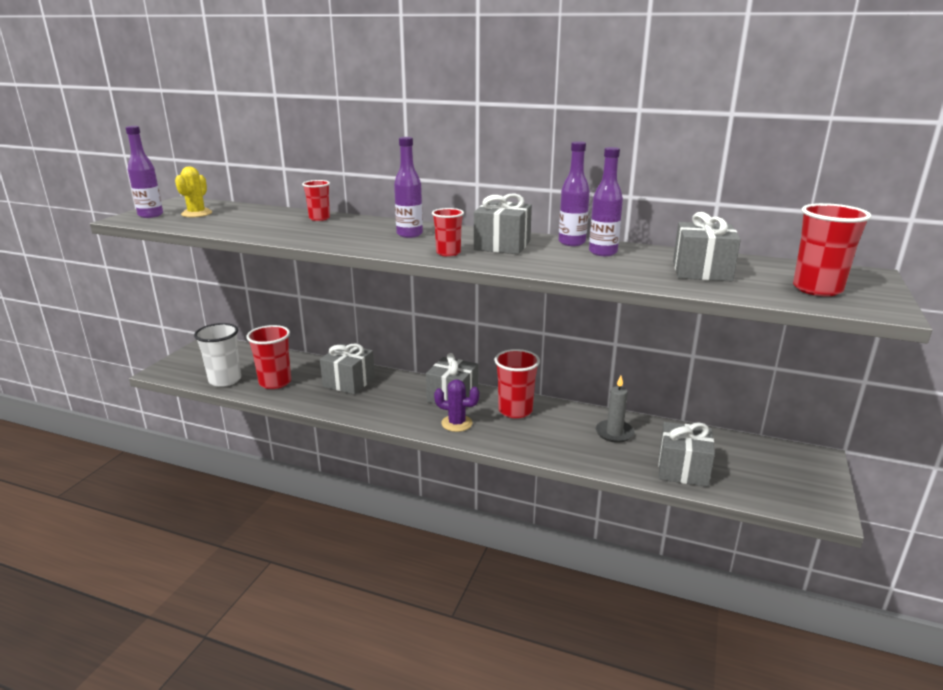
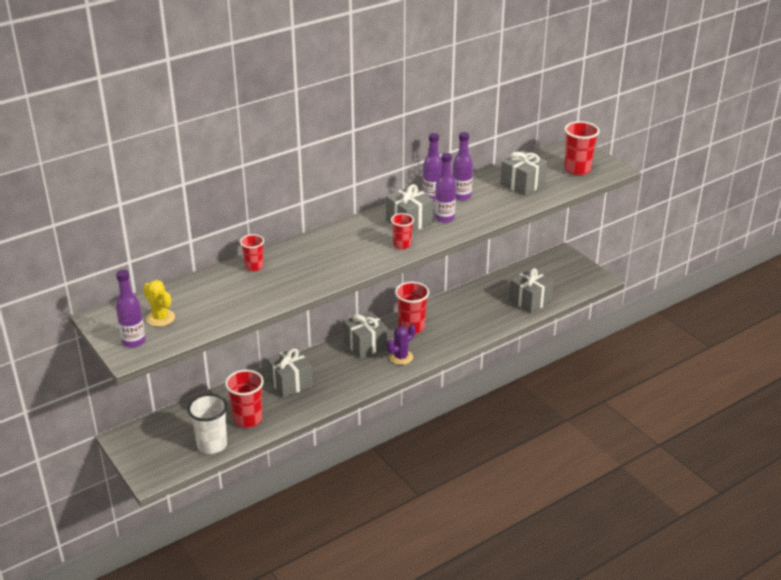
camera: 55 degrees left, 10 degrees up
(409, 234) = (344, 244): purple bottle -> purple bottle (444, 218)
(614, 433) = (474, 304): grey candle -> none

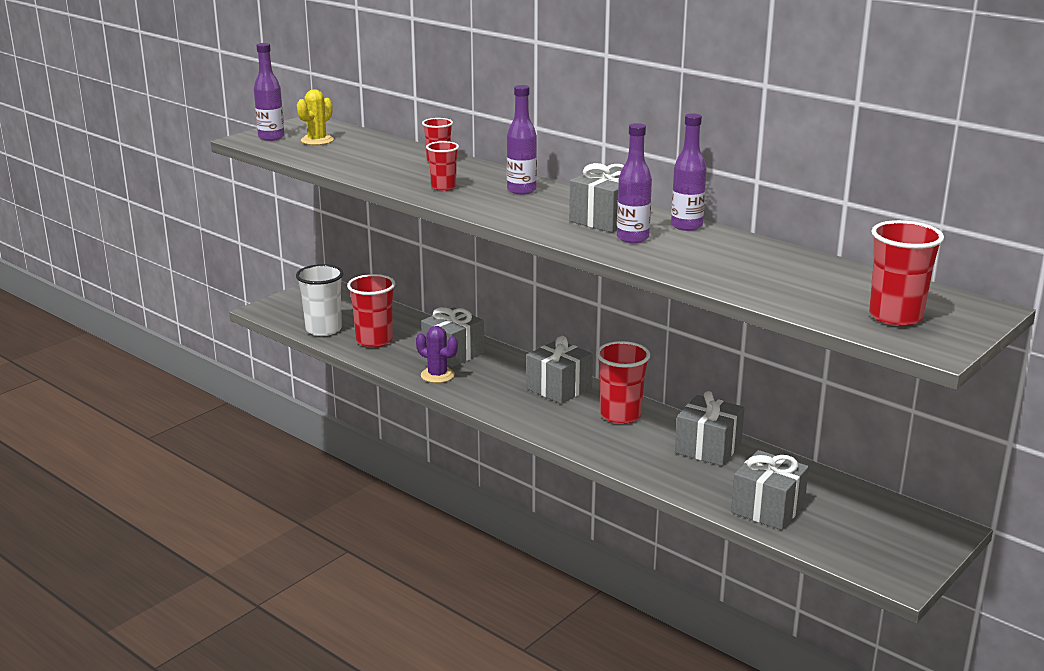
camera: 75 degrees right, 10 degrees down
(401, 357) = (545, 416): purple cactus -> purple cactus (437, 375)
(402, 245) = (539, 221): red cup -> red cup (443, 187)
(461, 196) = (707, 242): purple bottle -> purple bottle (521, 190)
(522, 184) = (792, 279): grey gift -> grey gift (708, 448)

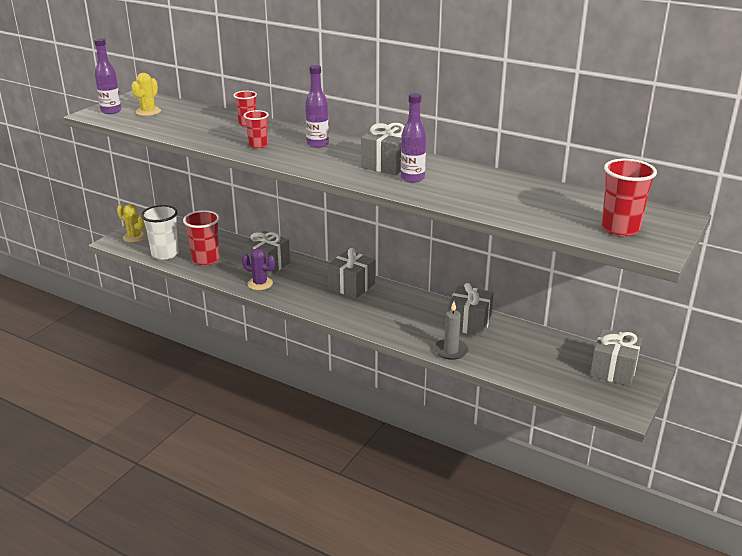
camera: 10 degrees left, 5 degrees up
(290, 306) = (134, 237): none -> yellow cactus
(620, 415) = (401, 303): red cup -> none
(672, 480) = (451, 351): none -> grey candle
(686, 226) = (448, 165): purple bottle -> none
(767, 508) = (522, 366): grey gift -> grey gift (613, 370)

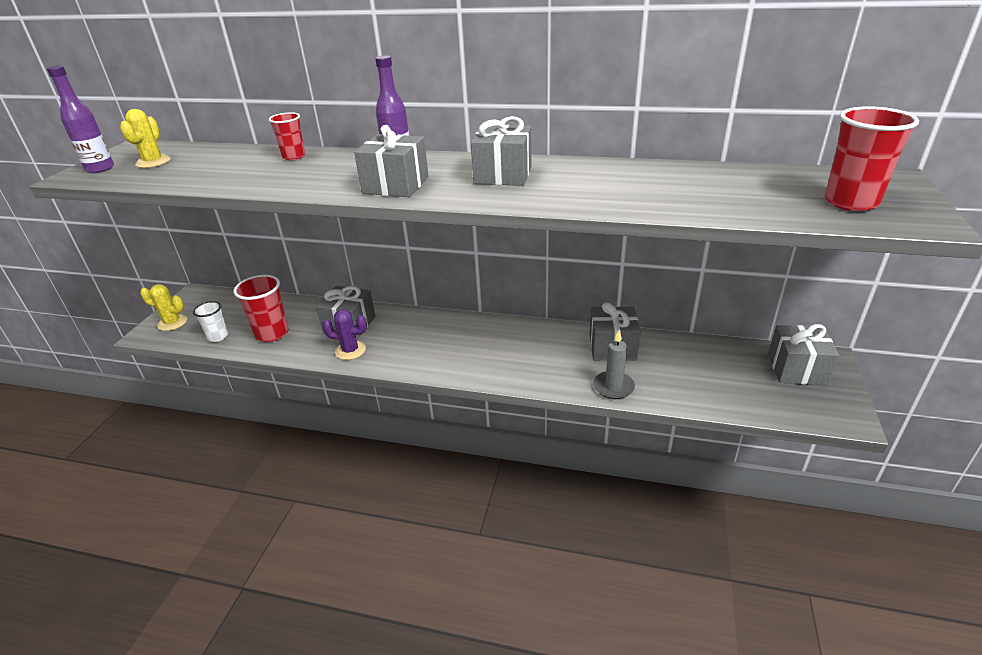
camera: 15 degrees left, 5 degrees up
(165, 254) = (218, 336): white cup -> white cup, size x0.61
(258, 145) = (321, 179): red cup -> none
(351, 286) = (459, 330): grey gift -> grey gift (396, 185)
(412, 178) = (547, 186): purple bottle -> none

